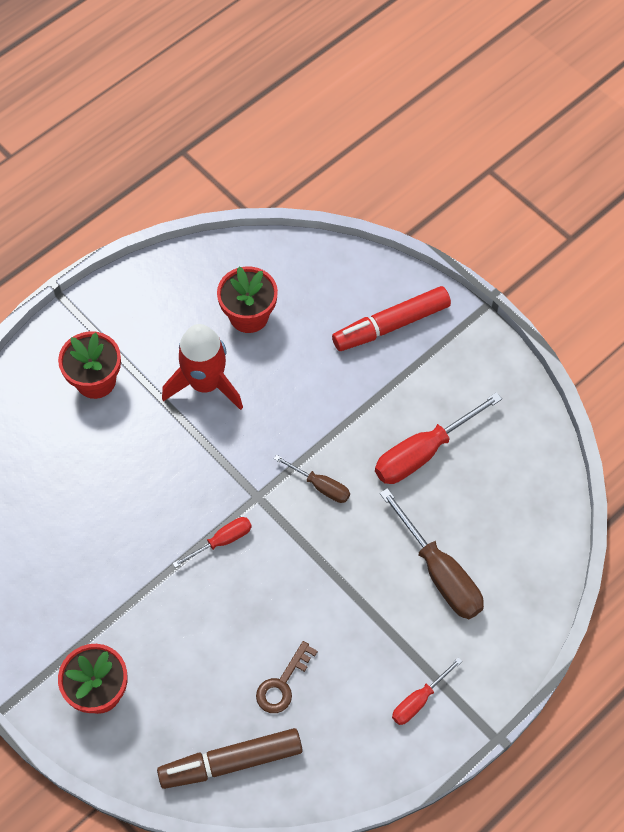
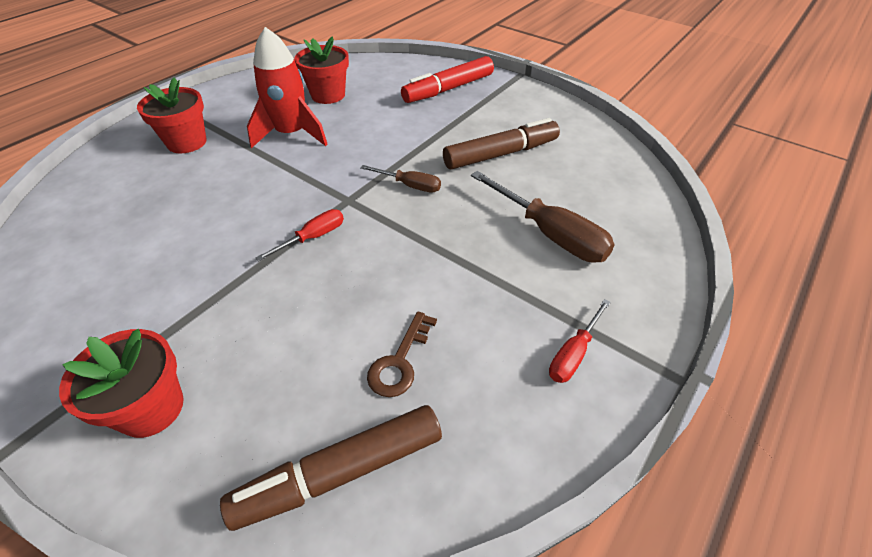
camera: 10 degrees left, 15 degrees down
(423, 452) = (501, 154): red screwdriver -> brown marker

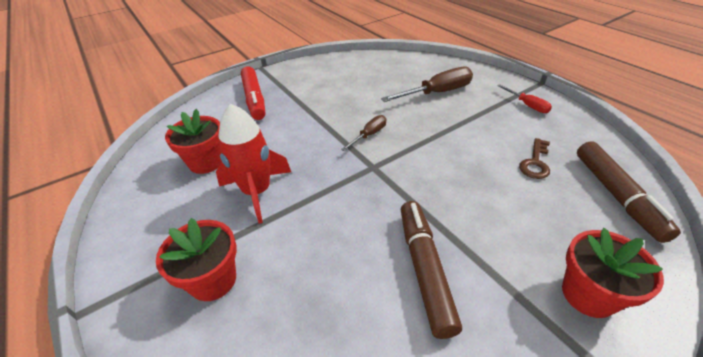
camera: 70 degrees left, 5 degrees down
(313, 237) = (412, 190): red screwdriver -> none
(400, 361) = (535, 162): brown key -> brown key turned 75 degrees clockwise
(501, 154) = (352, 93): brown marker -> brown marker (424, 269)

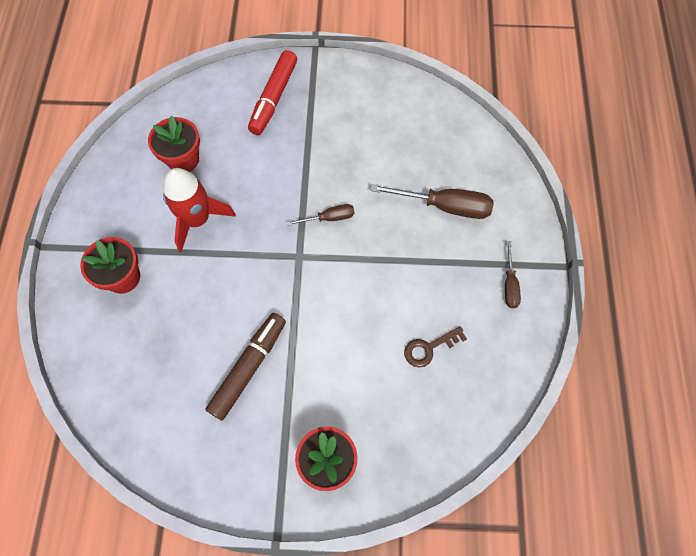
camera: 35 degrees right, 25 degrees up
(527, 105) = (509, 284): red screwdriver -> brown screwdriver
(616, 195) = (450, 422): brown marker -> none

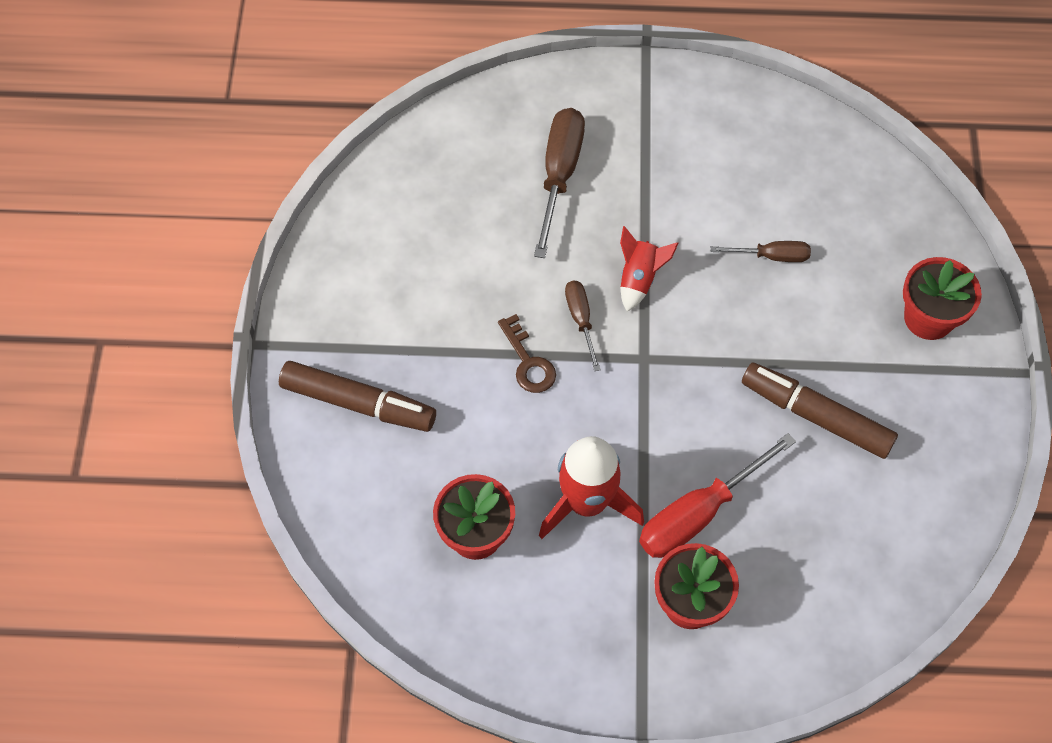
camera: 90 degrees left, 5 degrees down
(183, 285) = (698, 514): none -> red screwdriver
(273, 98) = (358, 403): red marker -> brown marker
(361, 255) = (639, 279): none -> red rocket
(429, 348) = (769, 203): brown key -> brown key (528, 362)
(509, 284) = (675, 109): brown screwdriver -> brown screwdriver (771, 256)

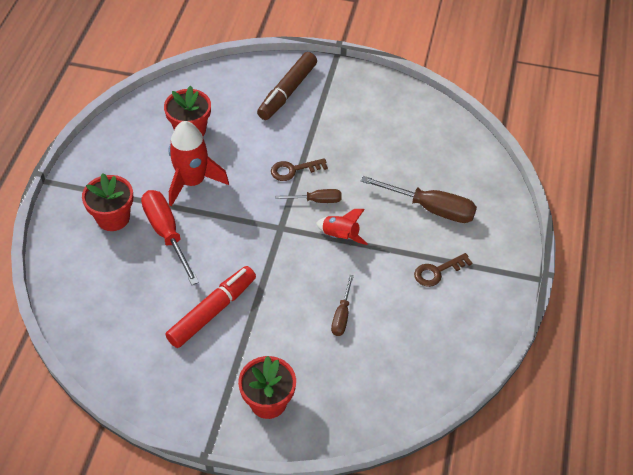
camera: 100 degrees right, 10 degrees down
(667, 156) = (437, 272): none -> brown key
(816, 416) = (212, 311): brown marker -> red marker

